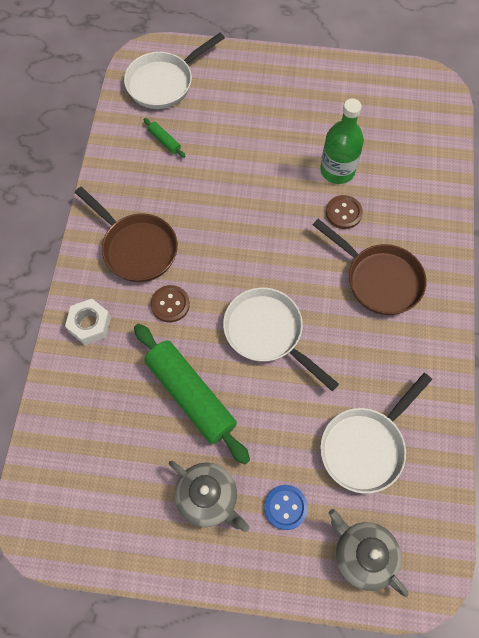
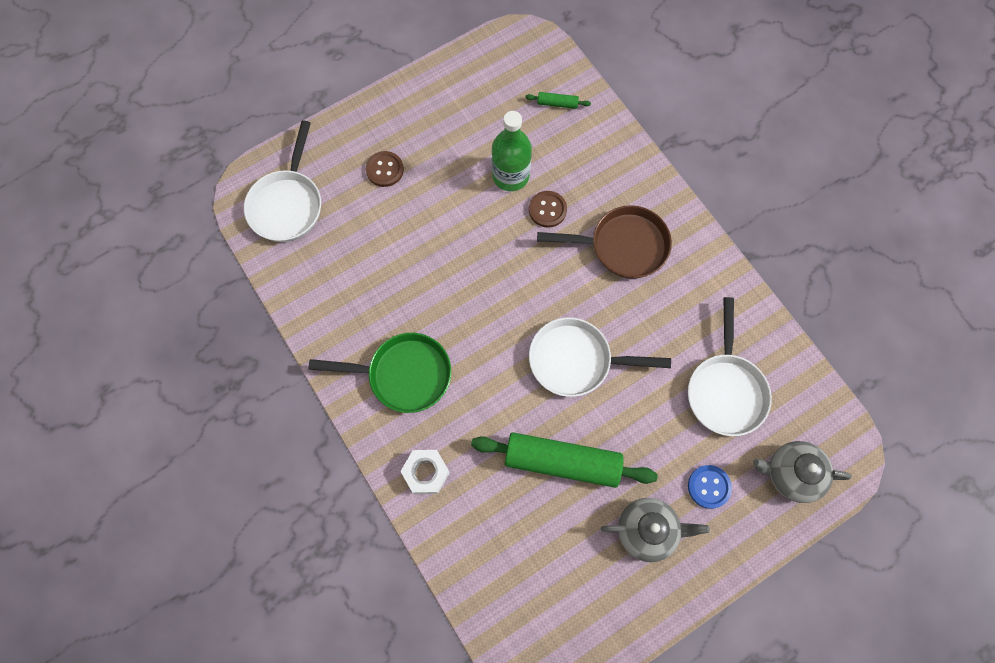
camera: 40 degrees left, 5 degrees up
(136, 248) = (404, 375): brown pan -> green pan
(164, 141) = (339, 259): green rolling pin -> green rolling pin (557, 103)
(170, 304) = (477, 400): brown button -> brown button (385, 170)

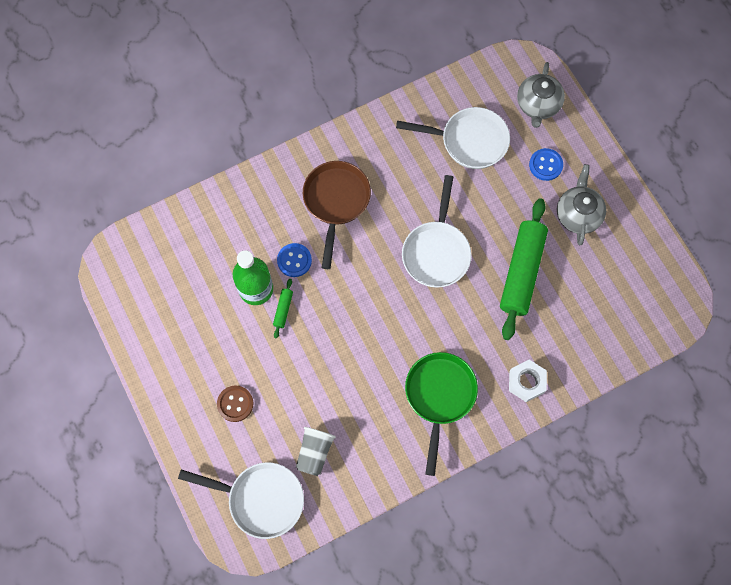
camera: 85 degrees left, 0 degrees up
(336, 250) = (314, 453): none -> grey cup
(547, 210) = (294, 260): brown button -> blue button
(557, 103) = (186, 241): green rolling pin -> green rolling pin (283, 309)

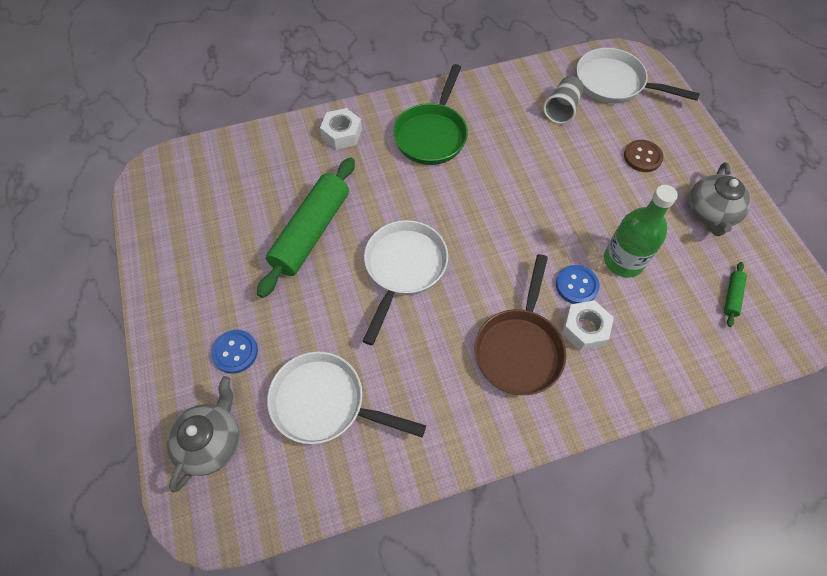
camera: 170 degrees left, 10 degrees down
(283, 309) = (591, 235): green rolling pin -> green rolling pin (732, 296)
(287, 225) = (584, 329): none -> white nut
(578, 214) = (221, 284): grey teapot -> grey teapot (711, 213)

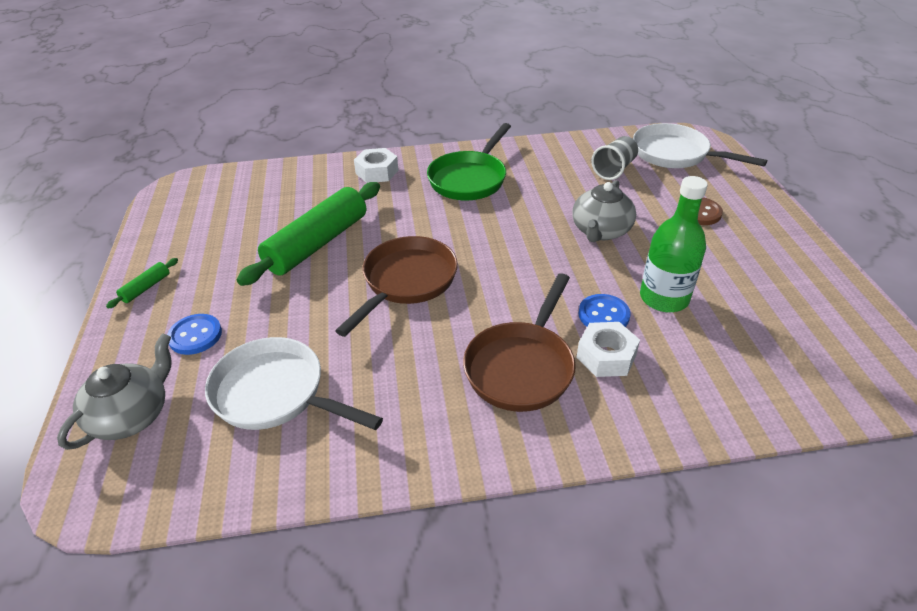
camera: 10 degrees right, 20 degrees down
(403, 268) = (406, 282): white pan -> brown pan
(711, 213) = (776, 265): grey teapot -> grey teapot (600, 231)
(732, 296) = (798, 344): green rolling pin -> green rolling pin (146, 288)

